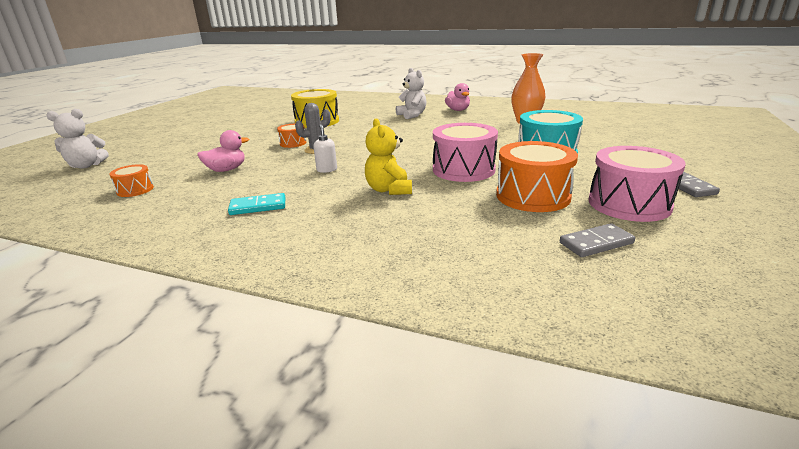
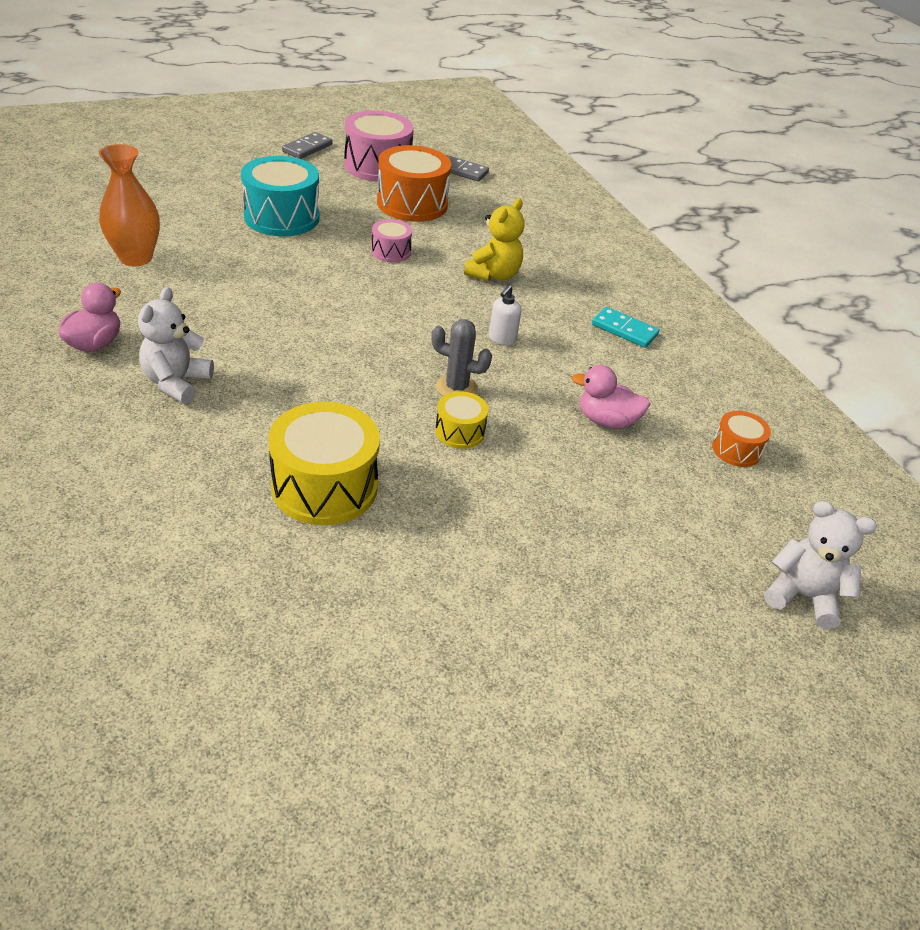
camera: 140 degrees left, 15 degrees up
(293, 143) = (460, 431): orange drum -> yellow drum
(463, 169) = (391, 251): pink drum -> pink drum, size x0.52

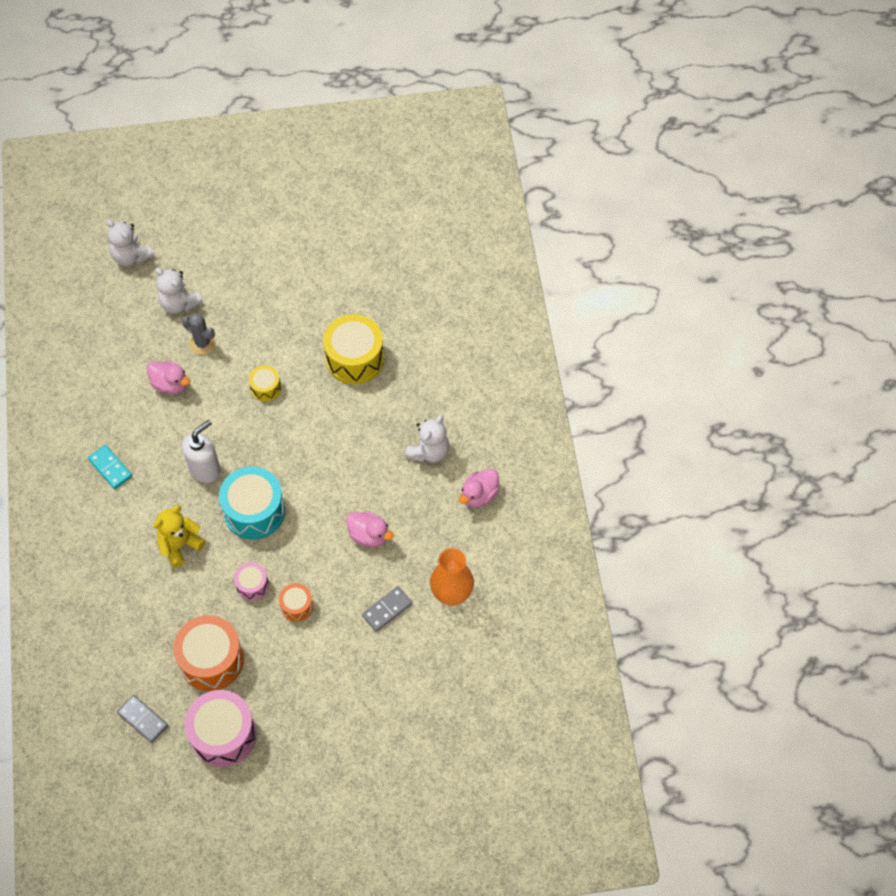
camera: 160 degrees left, 20 degrees up
(254, 297) = (369, 535): none -> pink duck
(281, 217) = (331, 646): turquoise drum -> turquoise drum (254, 511)
(307, 148) = (284, 777): grey domino -> grey domino (387, 610)
(456, 388) = (254, 425): grey cactus -> grey cactus (202, 343)
(502, 339) = (205, 469): white soap dispenser -> white soap dispenser, size x1.74
(666, 530) = (179, 303): none -> white teddy bear
(736, 450) = (102, 350): orange drum -> orange drum (296, 606)

